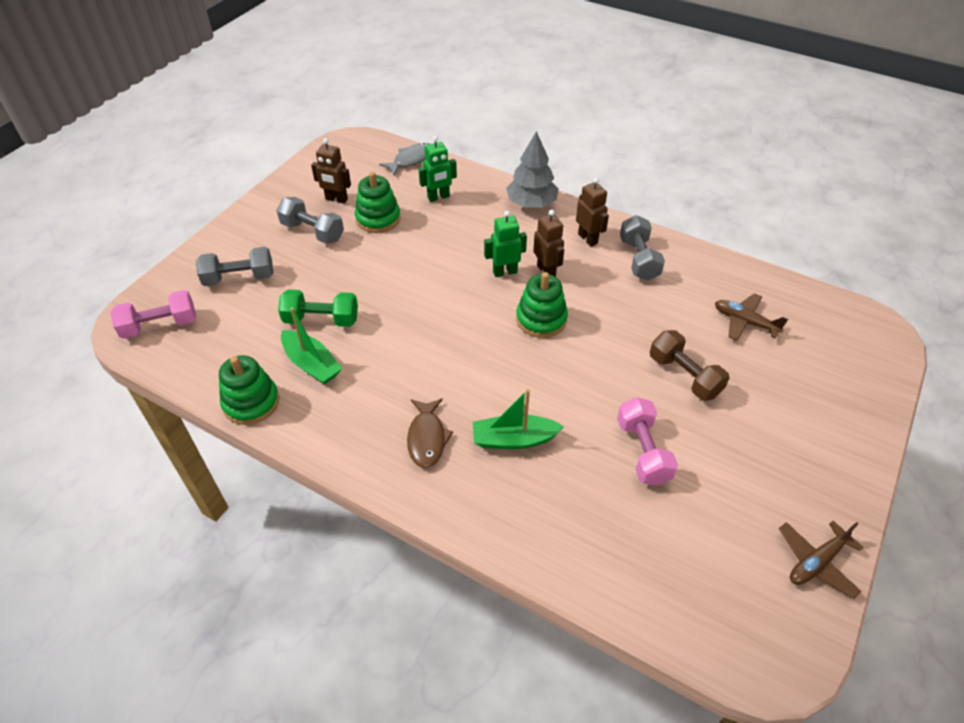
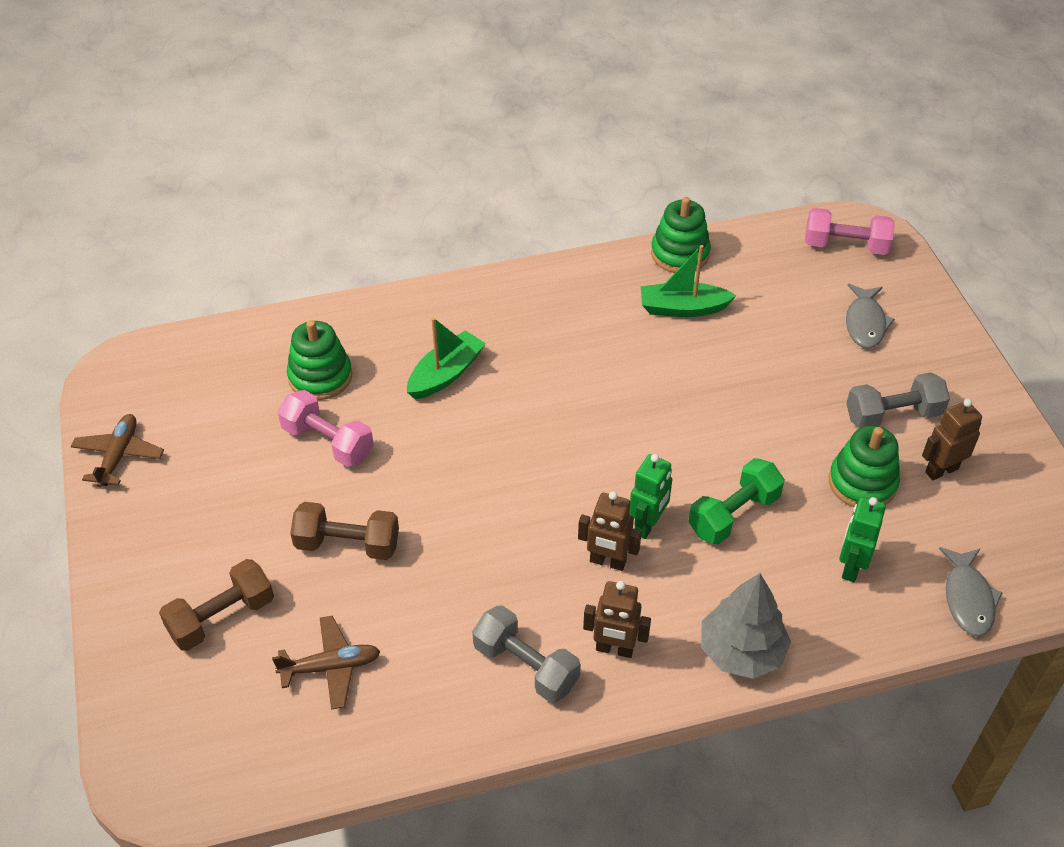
camera: 135 degrees right, 0 degrees up
(160, 325) = (845, 246): pink dumbbell -> pink dumbbell turned 75 degrees clockwise
(239, 278) = (865, 323): grey dumbbell -> grey fish
(321, 320) = (736, 345): green dumbbell -> green dumbbell (733, 514)
(427, 438) = (514, 326): brown fish -> none
(541, 319) = (546, 499): green stacking toy -> green stacking toy (320, 377)
(796, 388) = (221, 617): none -> brown dumbbell

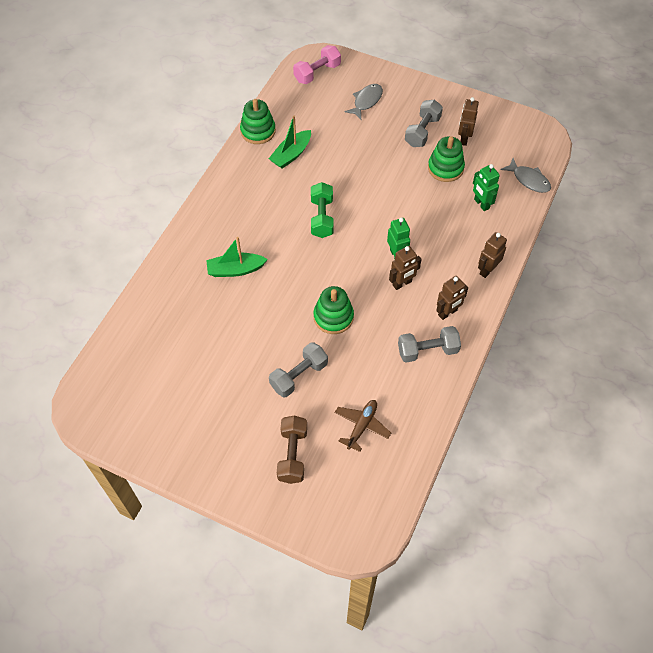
camera: 50 degrees left, 10 degrees up
(119, 456) = (144, 442): brown plane -> none
(320, 377) = (183, 321): green stacking toy -> green stacking toy (333, 317)
(328, 442) = (229, 344): pink dumbbell -> none
(347, 544) = (299, 376): brown dumbbell -> grey dumbbell
(445, 374) = (235, 270): green boat -> green boat turned 90 degrees counterclockwise
(733, 514) = (420, 222): green dumbbell -> green dumbbell (322, 217)
(741, 651) = (487, 270): grey tree -> brown robot
(865, 323) = (366, 101): grey fish -> grey fish turned 105 degrees counterclockwise

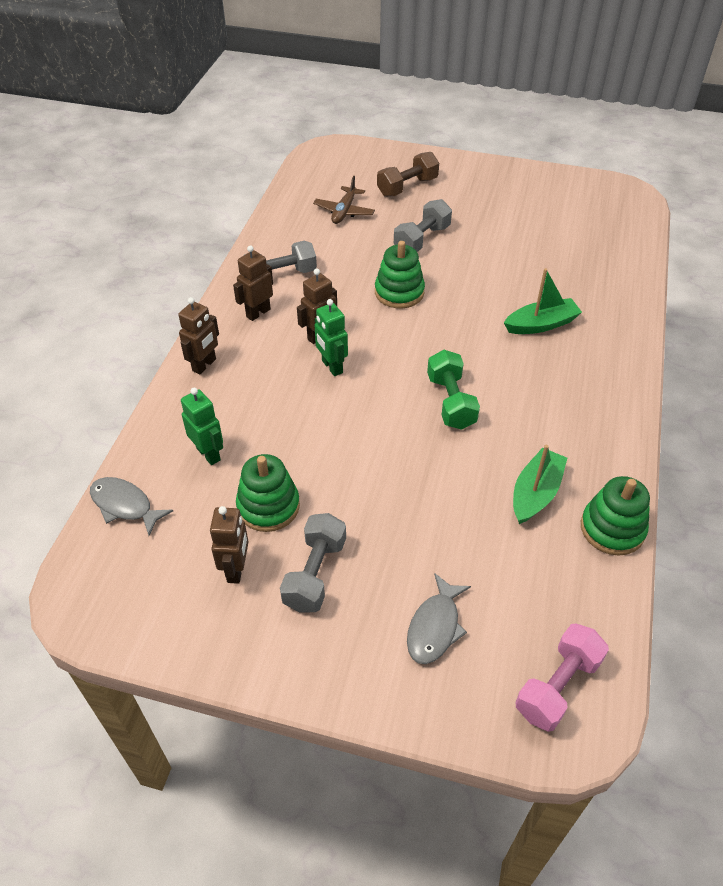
camera: 170 degrees right, 10 degrees down
(292, 454) = (407, 187): brown dumbbell -> brown dumbbell turned 60 degrees clockwise

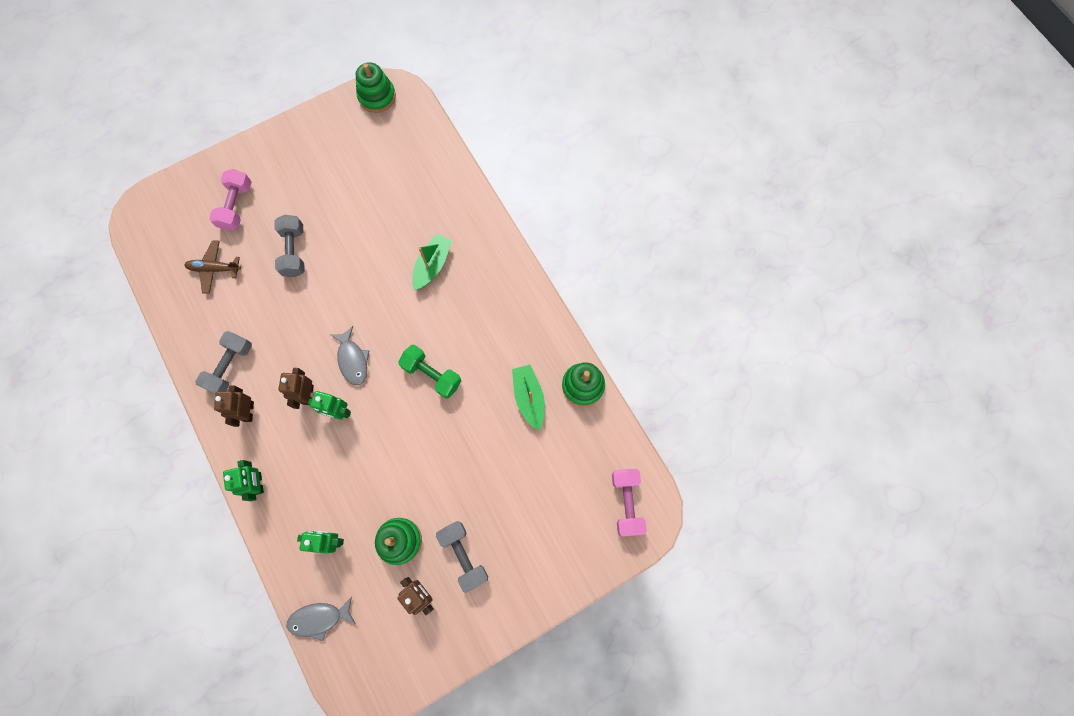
camera: 45 degrees left, 25 degrees up
(204, 365) = (258, 483): brown robot -> green robot
(344, 211) = (215, 269): brown plane -> brown plane turned 120 degrees clockwise
(399, 292) = (323, 313): green stacking toy -> green stacking toy (377, 96)
(407, 187) = (236, 206): brown dumbbell -> pink dumbbell
(435, 627) = (548, 527): grey fish -> grey fish (353, 360)

